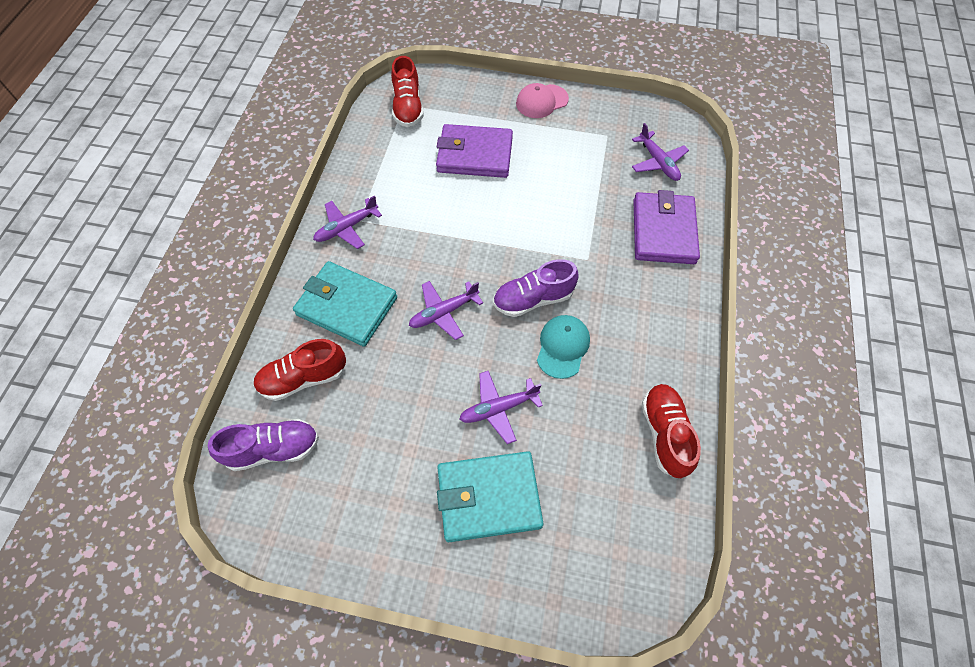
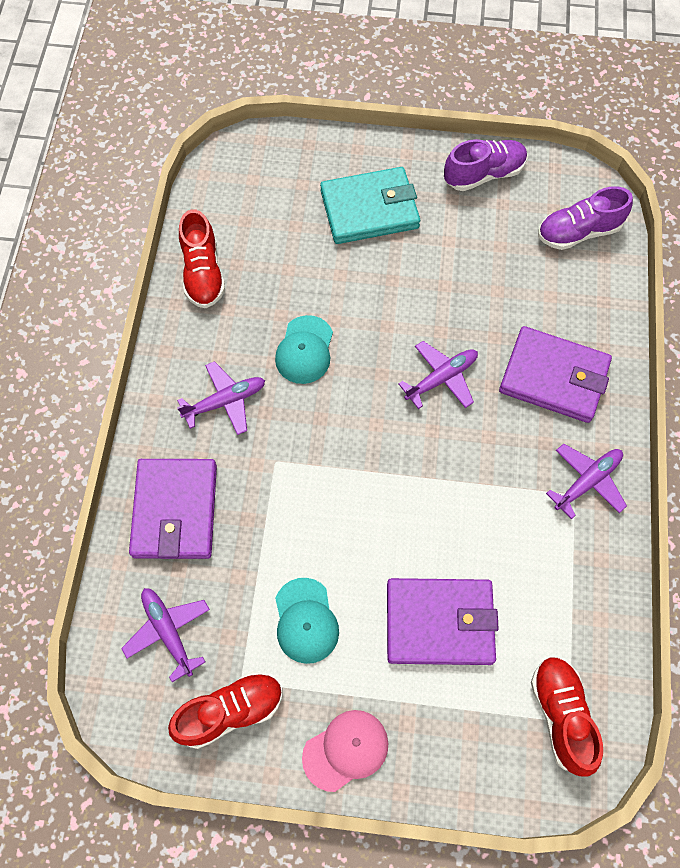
camera: 175 degrees right, 5 degrees up
(304, 378) = (573, 297): red shoe -> red shoe (230, 711)
(347, 306) = (554, 377): turquoise wallet -> purple wallet
(498, 408) = (368, 283): purple plane -> purple plane (225, 401)
(533, 299) = (340, 403): purple shoe -> purple shoe (484, 174)
(565, 162) = (305, 621): none -> turquoise cap

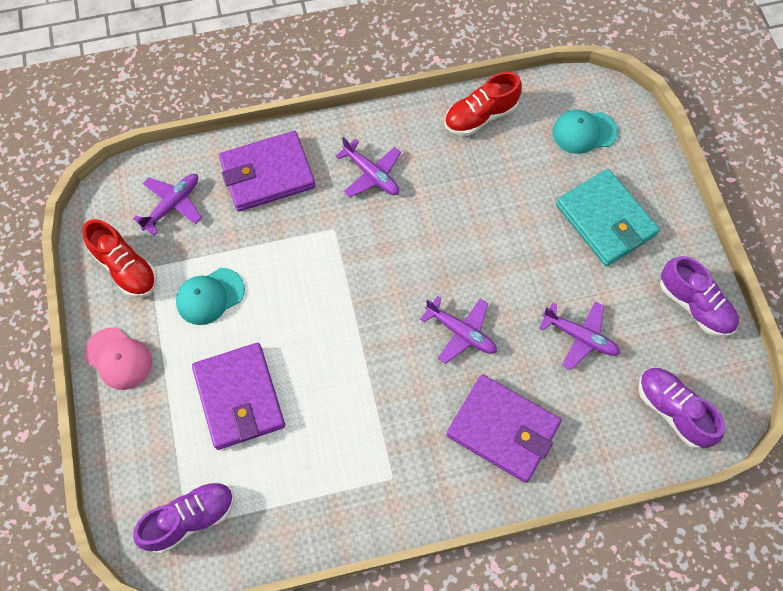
camera: 70 degrees right, 0 degrees up
(304, 350) = (442, 216): turquoise cap -> turquoise cap (584, 132)
(554, 377) = (503, 429): purple wallet -> purple wallet turned 60 degrees counterclockwise
(561, 715) = (190, 518): red shoe -> purple shoe
(587, 482) = (409, 487): purple plane -> purple plane (580, 337)

